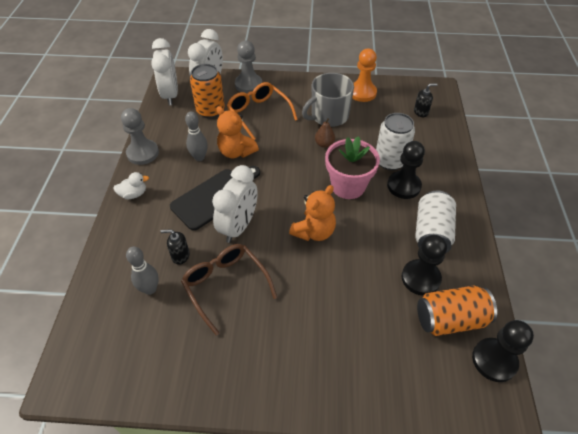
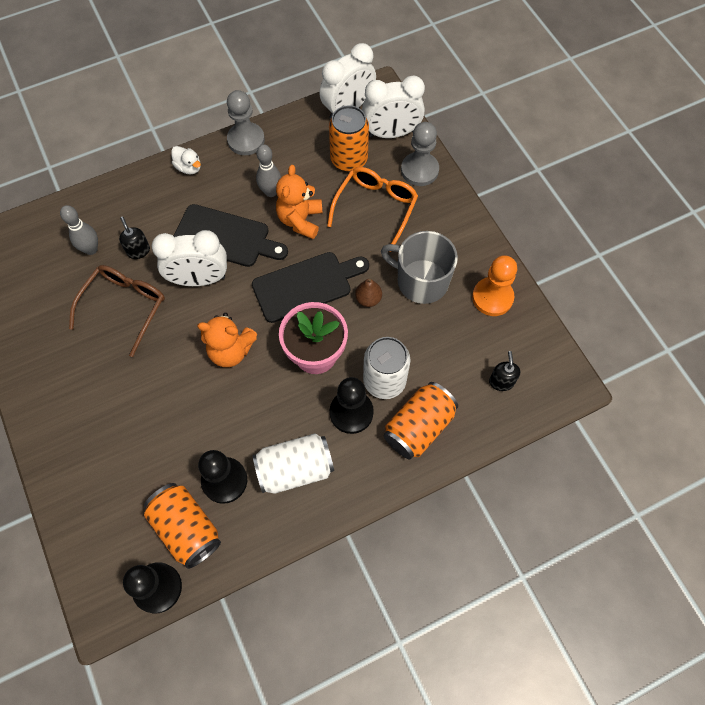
camera: 60 degrees right, 15 degrees up
(291, 170) = (306, 286): none -> black cutting board
(421, 112) = (501, 381): black soap dispenser -> black soap dispenser turned 135 degrees counterclockwise
(432, 159) = (418, 427): none -> orange can

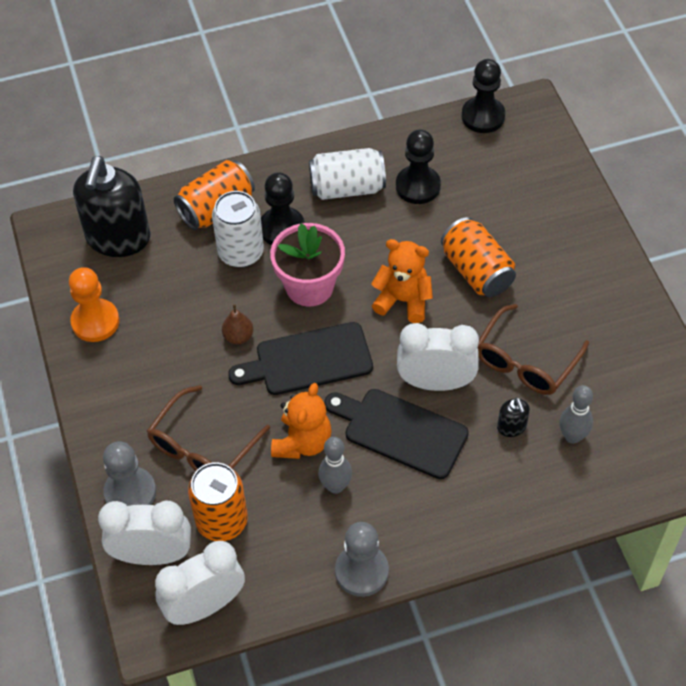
camera: 170 degrees left, 10 degrees down
(186, 528) = (456, 154): orange can -> orange can (476, 271)
(189, 167) = (445, 537): white duck -> none
(375, 208) = (203, 446): orange glasses -> brown glasses
(421, 281) = (171, 349): grey mug -> none
(501, 381) = (118, 238): black soap dispenser -> black soap dispenser, size x2.40

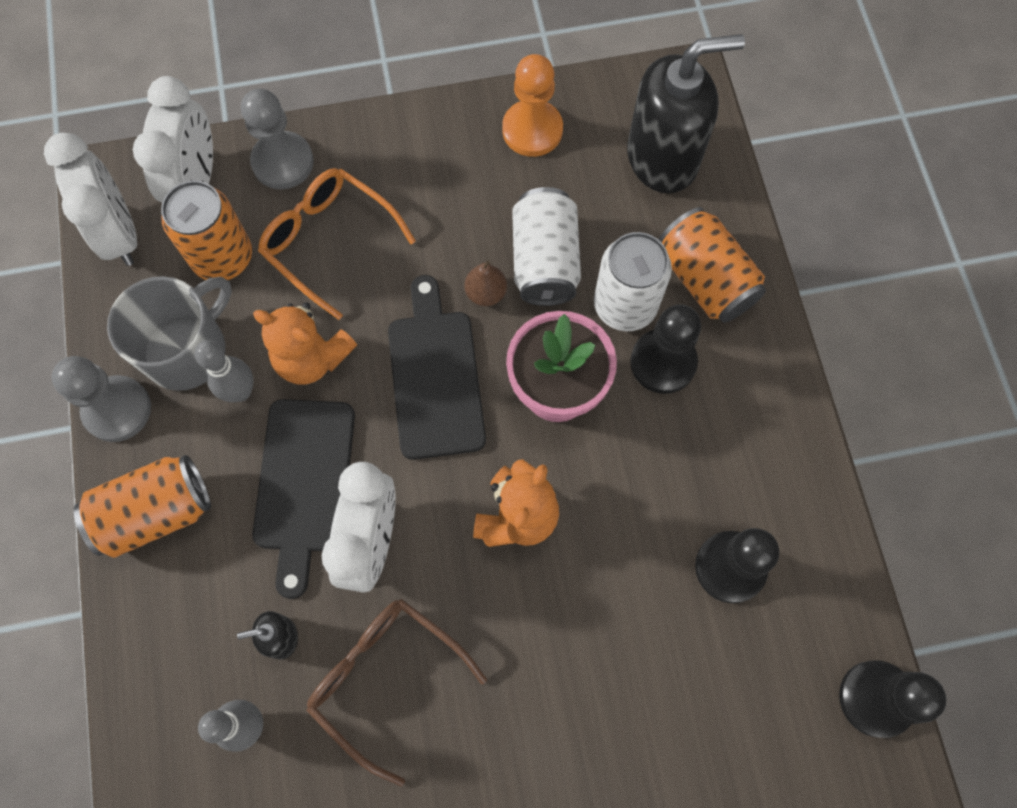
camera: 95 degrees right, 15 degrees up
(118, 238) = (663, 158): black soap dispenser -> black soap dispenser turned 150 degrees clockwise
(203, 446) = (330, 242): brown glasses -> orange glasses
(306, 531) = (187, 350): none -> grey mug
(347, 188) = (733, 460): white can -> white can (545, 261)
(400, 431) = (304, 483): black cutting board -> black cutting board turned 150 degrees clockwise
(476, 271) = (557, 633): orange can -> orange can (155, 512)

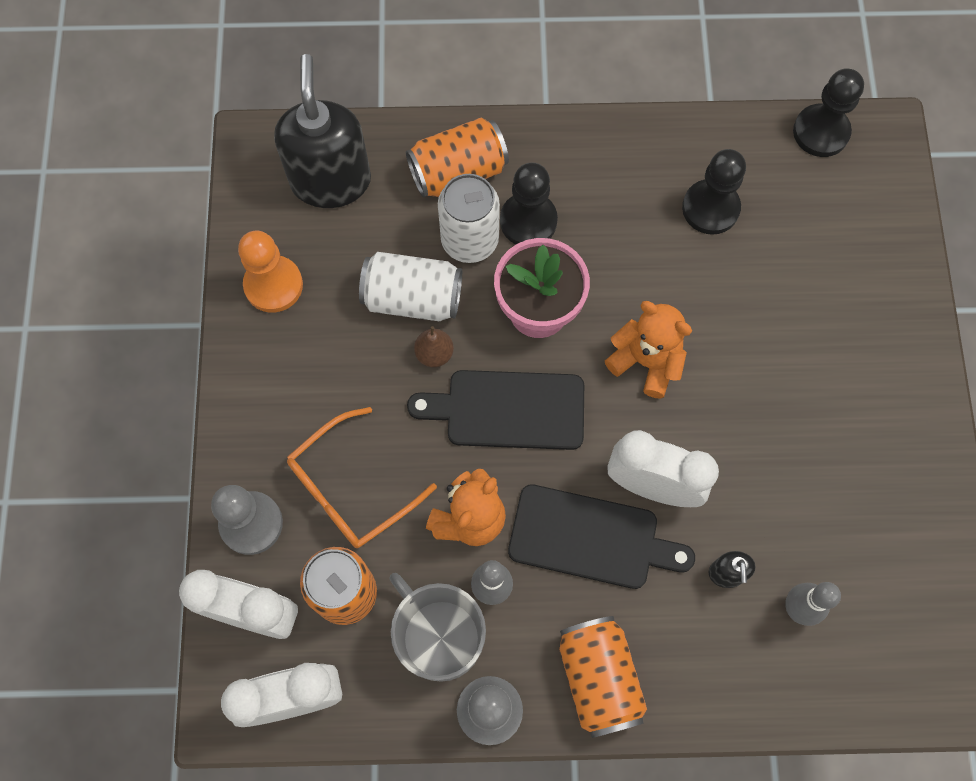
camera: 80 degrees left, 0 degrees up
(387, 680) = (772, 487): brown glasses -> none

